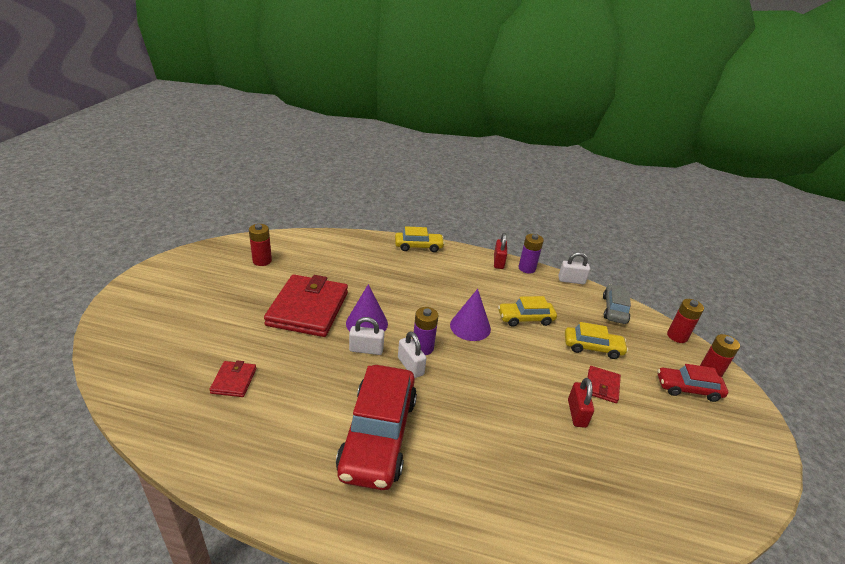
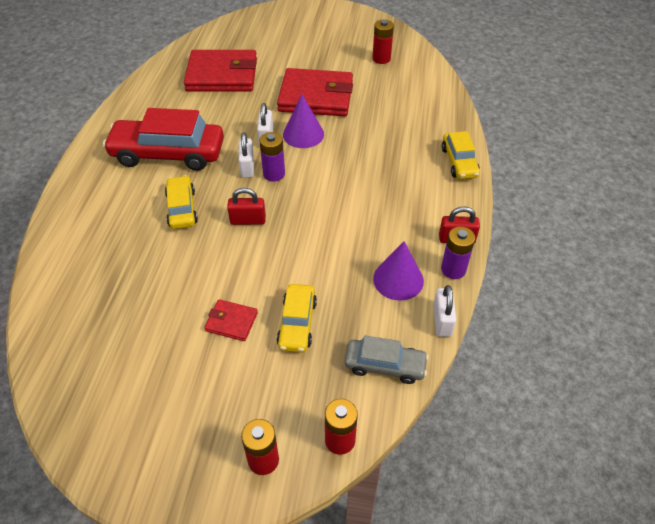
camera: 90 degrees right, 15 degrees up
(234, 381) = (222, 75): red wallet -> red wallet, size x2.19
(410, 366) = (247, 167): white padlock -> white padlock turned 60 degrees counterclockwise
(470, 327) = (313, 209): purple cone -> purple cone (398, 279)
(525, 318) = (340, 259): yellow car -> yellow car (182, 208)
(577, 413) = (191, 291): red padlock -> red padlock (248, 220)
(688, 389) = (232, 420): red car -> none

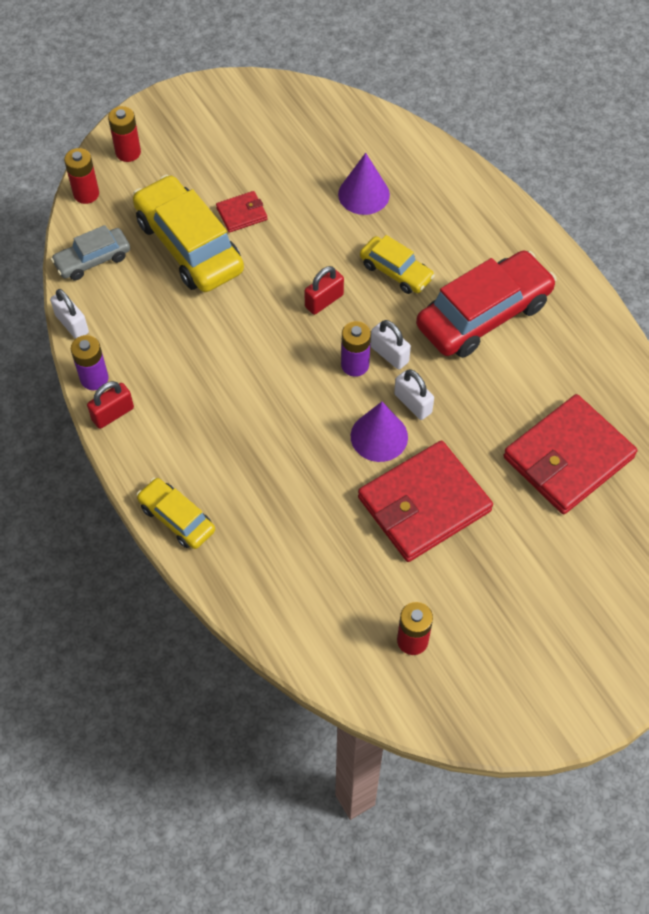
camera: 140 degrees right, 10 degrees up
(297, 323) = (189, 245): yellow car -> yellow car, size x1.84
(398, 279) = (137, 336): purple cone -> purple cone (363, 194)

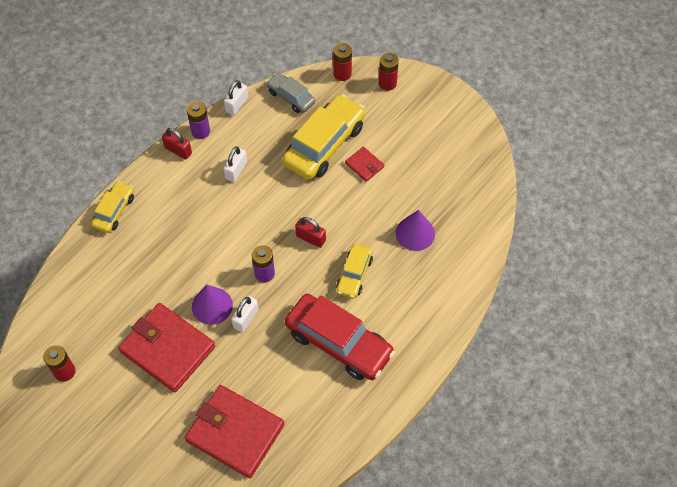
camera: 70 degrees right, 0 degrees up
(389, 354) = (281, 292): white padlock -> white padlock (236, 170)

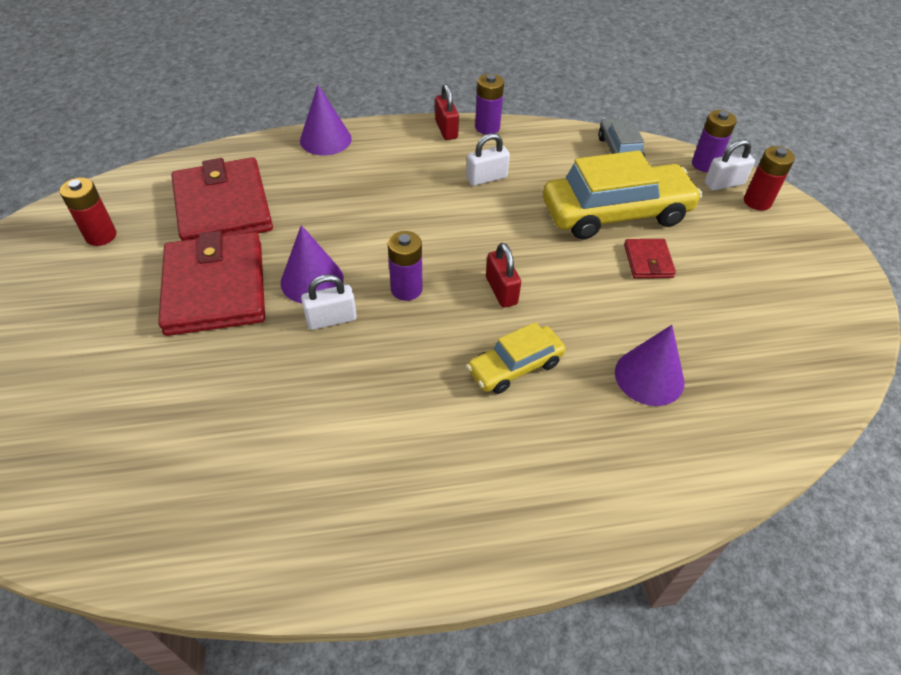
camera: 40 degrees right, 10 degrees down
(114, 211) = (325, 139): yellow car -> purple cone
(235, 432) = (165, 435): red wallet -> red wallet (223, 207)
(237, 105) = (550, 127): white padlock -> white padlock (724, 184)
(339, 343) = (409, 432): red car -> none
(342, 74) = (704, 164): red battery -> purple battery

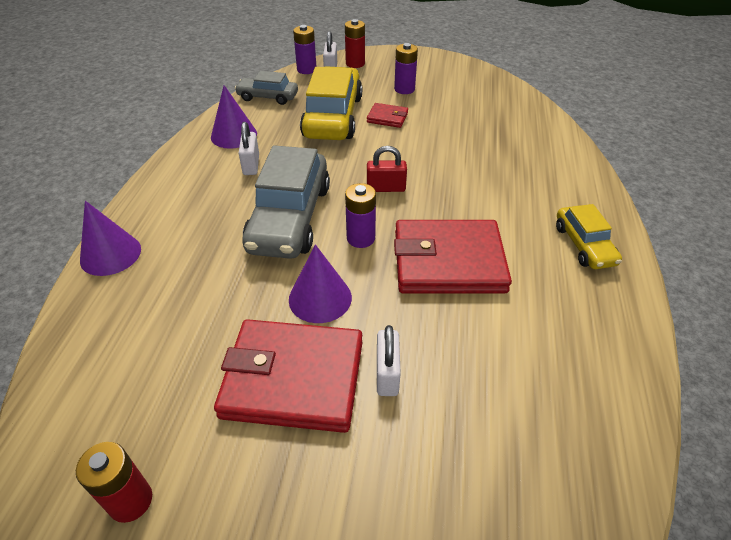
camera: 70 degrees left, 5 degrees down
(223, 207) = (162, 358): red wallet -> red wallet (448, 261)
(331, 319) = (376, 292): white padlock -> white padlock (387, 374)
(416, 229) = (289, 217): none -> grey car
(446, 129) = (166, 172): red padlock -> none
(487, 127) = (184, 149): purple battery -> purple battery (404, 89)
(515, 366) = (463, 199): yellow car -> yellow car (584, 245)
(649, 376) = (488, 146): purple cone -> purple cone (234, 135)

